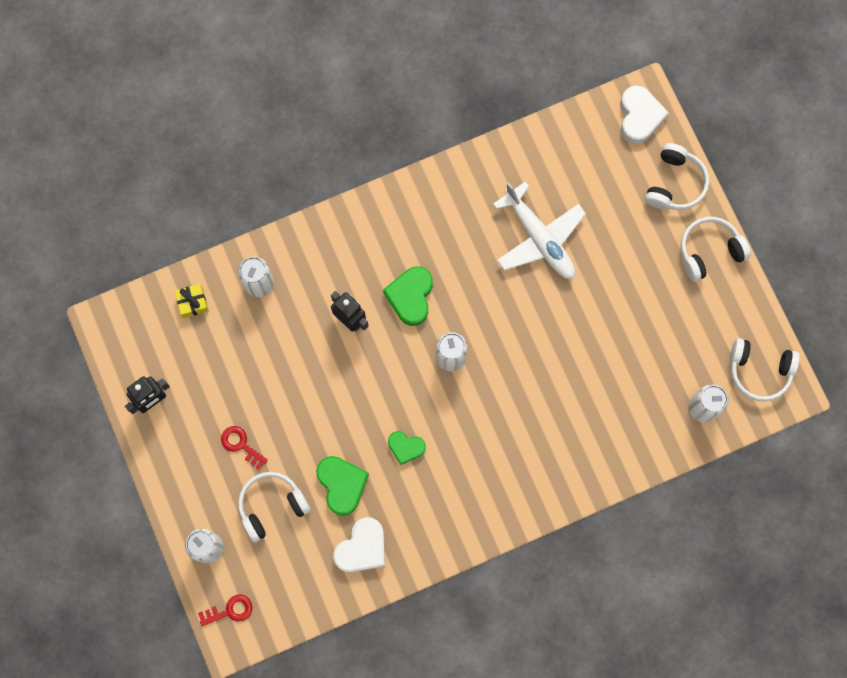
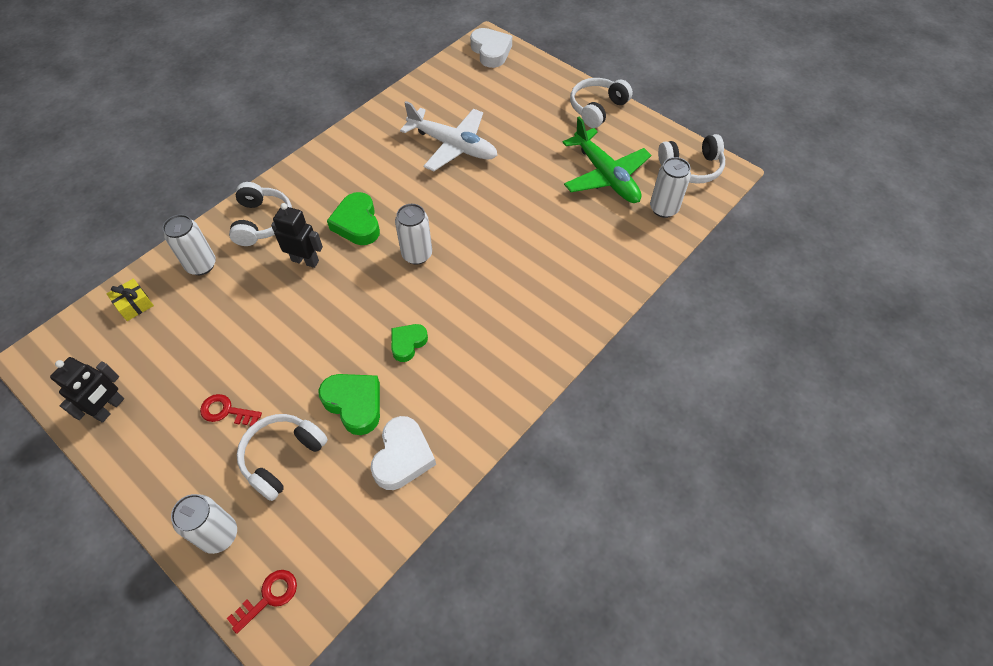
camera: 25 degrees left, 20 degrees down
(406, 447) = (408, 343): green heart -> green heart turned 135 degrees clockwise
(669, 343) = (605, 175): none -> green plane
(675, 183) = (543, 79): white headphones -> white headphones (262, 221)

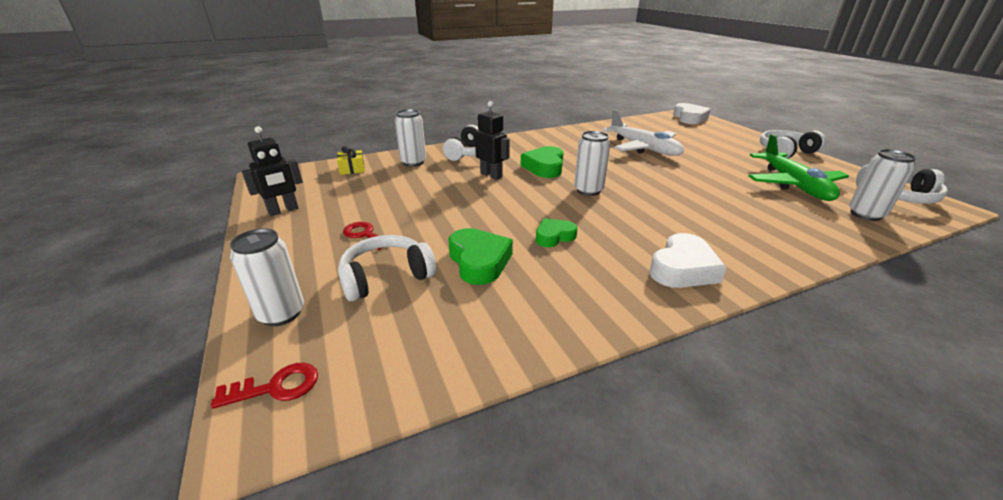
camera: 25 degrees right, 25 degrees down
(403, 456) = (506, 314): white heart -> white heart (683, 268)

